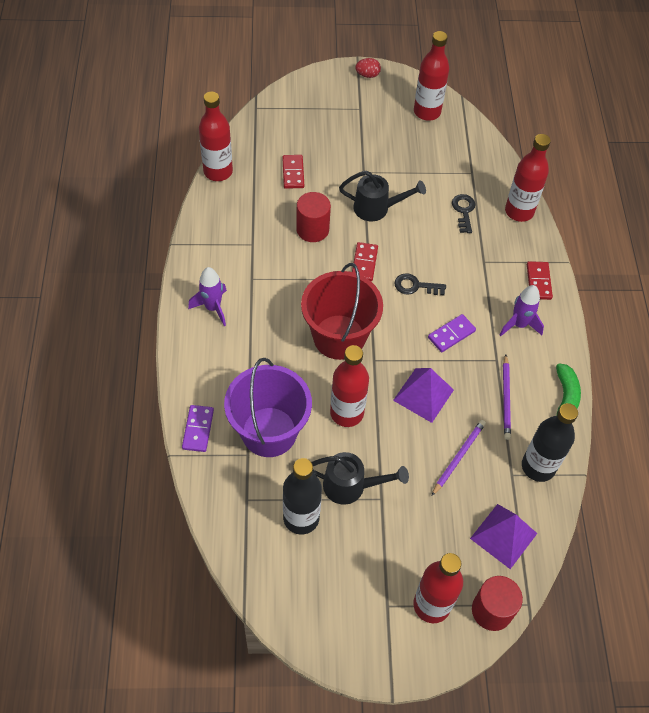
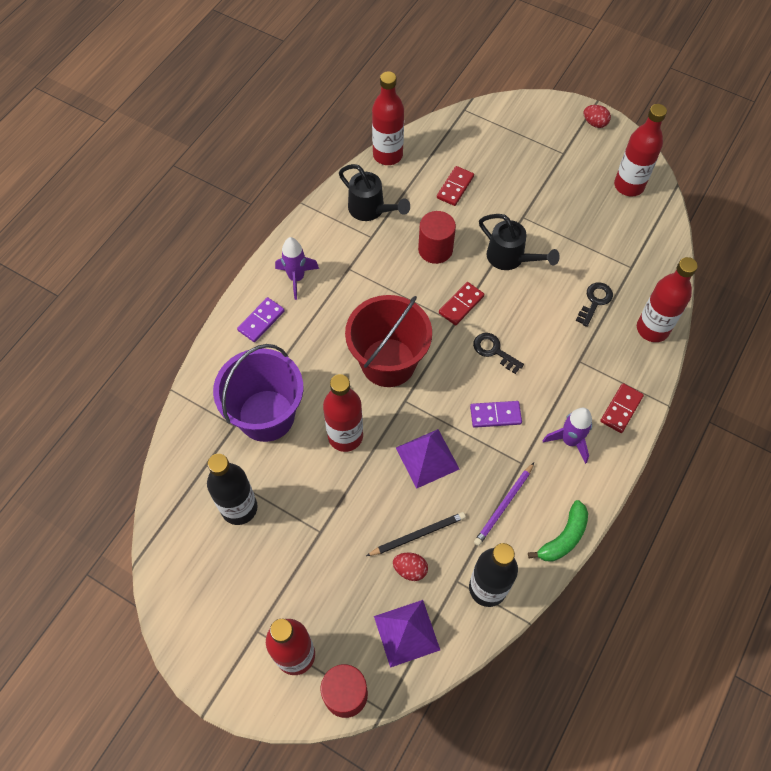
camera: 35 degrees right, 5 degrees up
(198, 429) = (209, 380): purple domino -> purple domino (261, 321)
(351, 486) = (301, 505): black watering can -> black watering can (371, 210)
(458, 457) = (418, 534): purple pencil -> black pencil
(471, 487) = (410, 569): none -> red egg

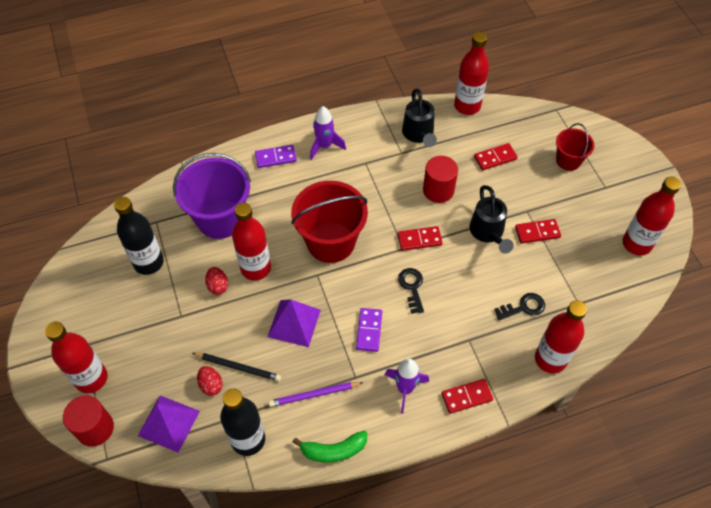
camera: 40 degrees right, 5 degrees down
(495, 415) = (369, 330): purple domino -> purple domino turned 60 degrees clockwise
(515, 149) = (568, 160): none -> red bucket
(548, 230) = (537, 232): none -> red domino
(594, 123) = (653, 181): red egg -> red egg (218, 286)

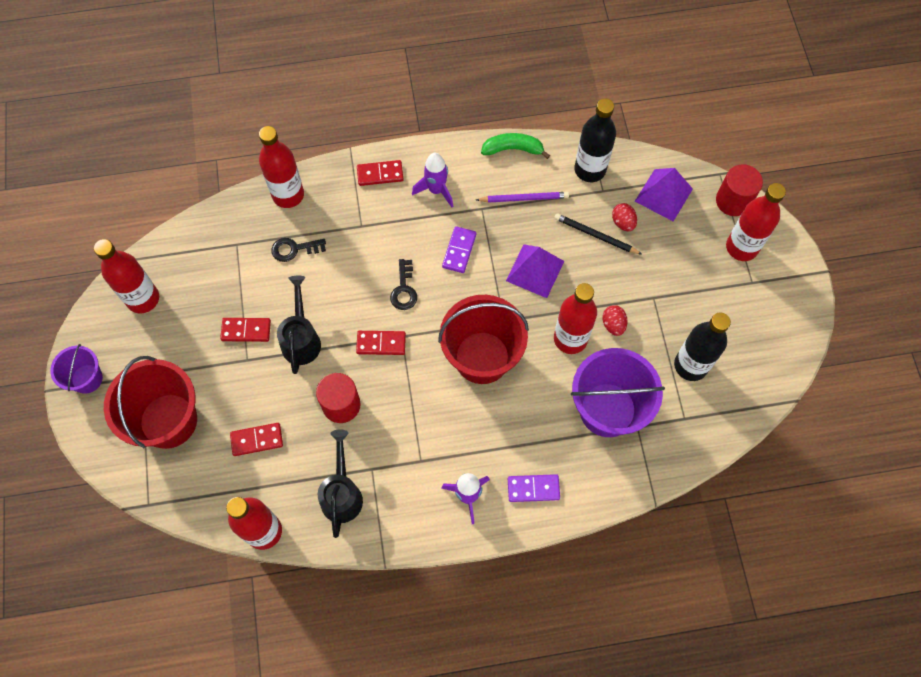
camera: 170 degrees left, 10 degrees up
(568, 160) = (168, 420): red bucket -> red bucket, size x1.83
(647, 178) = (87, 379): none -> purple bucket

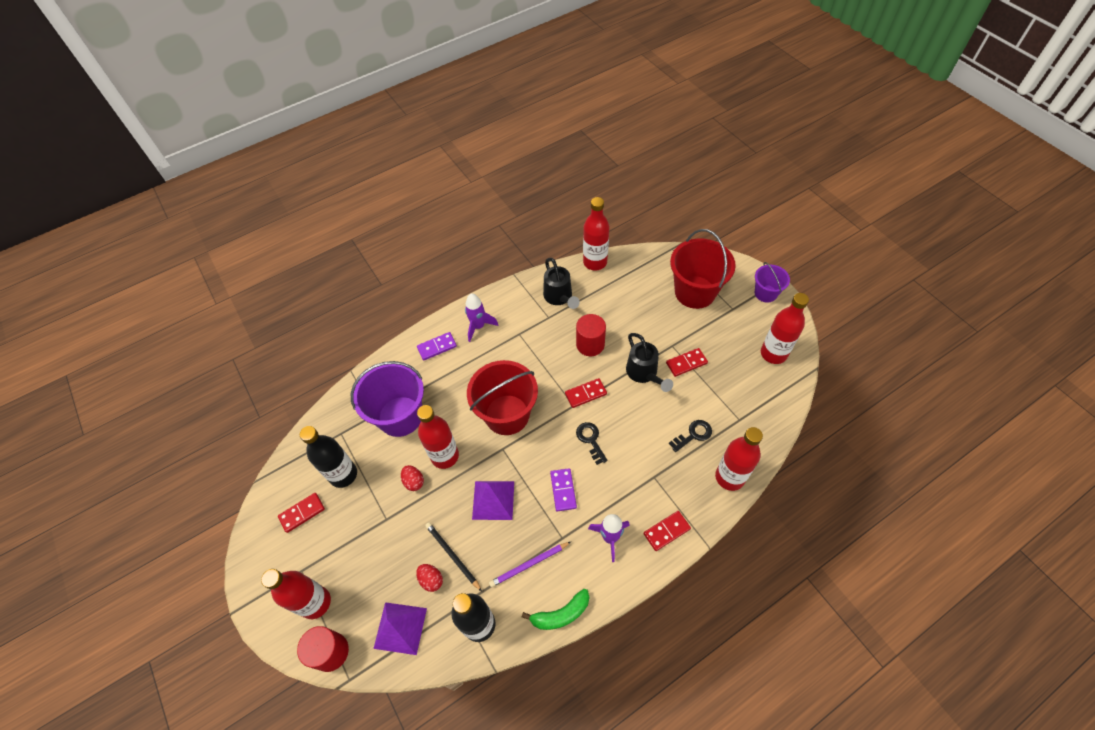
camera: 160 degrees right, 10 degrees down
(257, 440) = (631, 304): red domino -> red domino (302, 513)
(595, 235) = (452, 556): black pencil -> black pencil turned 135 degrees counterclockwise

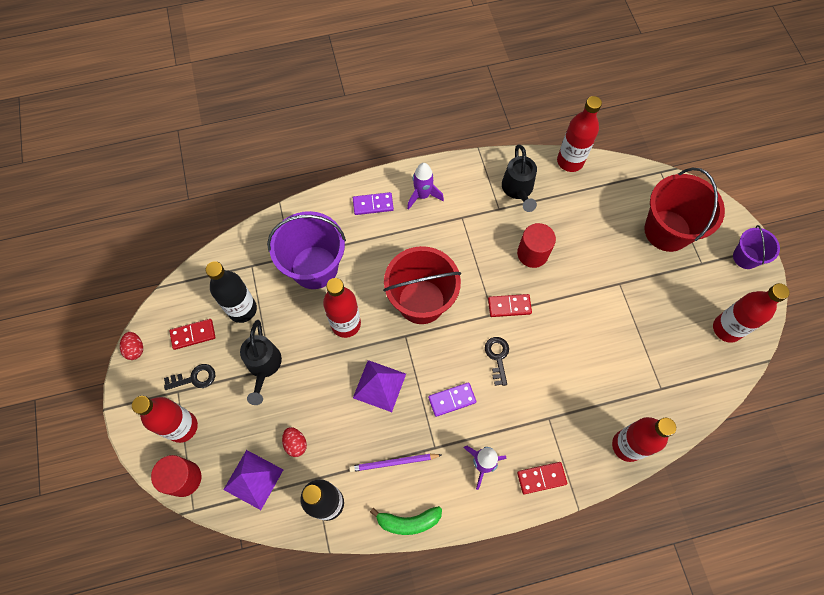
camera: 15 degrees right, 10 degrees up
(414, 481) = (308, 340): red egg -> red egg (135, 349)
(452, 556) = (323, 427): black pencil -> none
(563, 490) = (452, 400): purple domino -> purple domino turned 60 degrees clockwise
(644, 373) = (578, 304): black watering can -> black watering can (263, 366)
(686, 363) = (627, 308): red domino -> none
(693, 435) = (606, 388): black key -> black key (194, 378)

